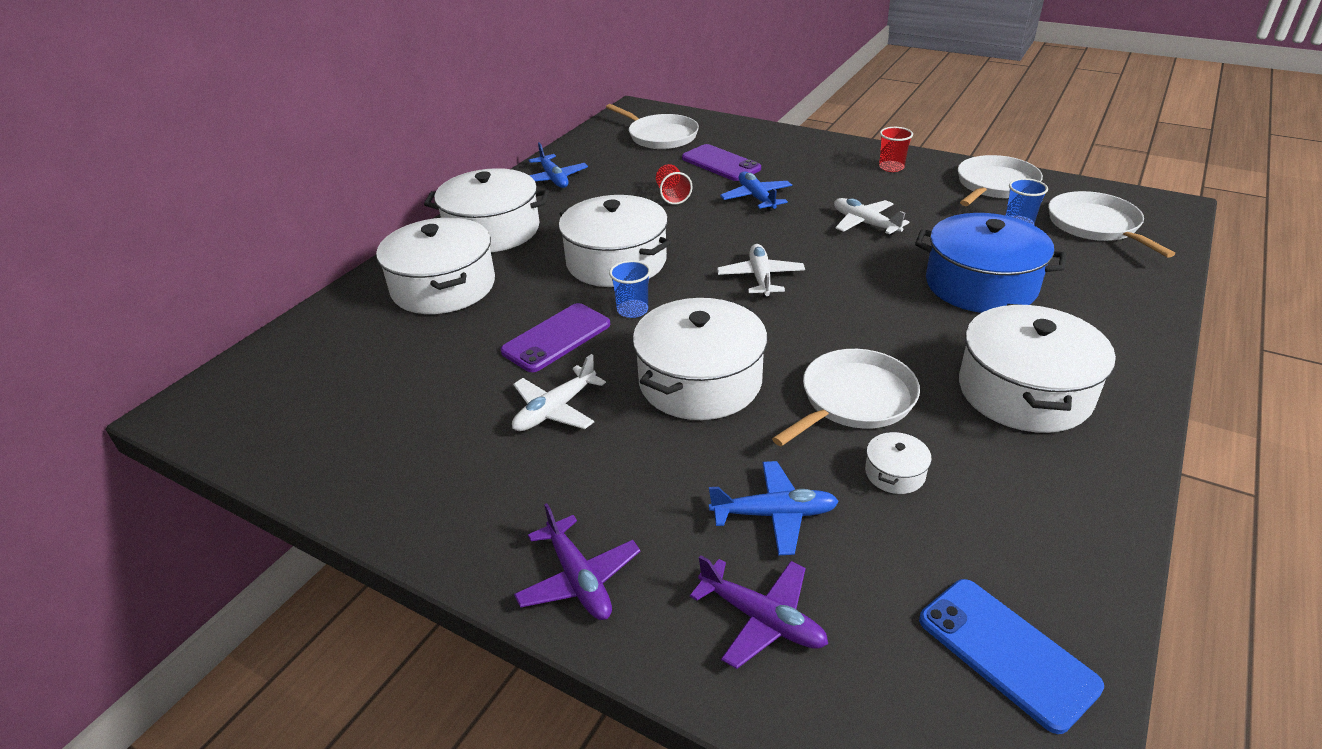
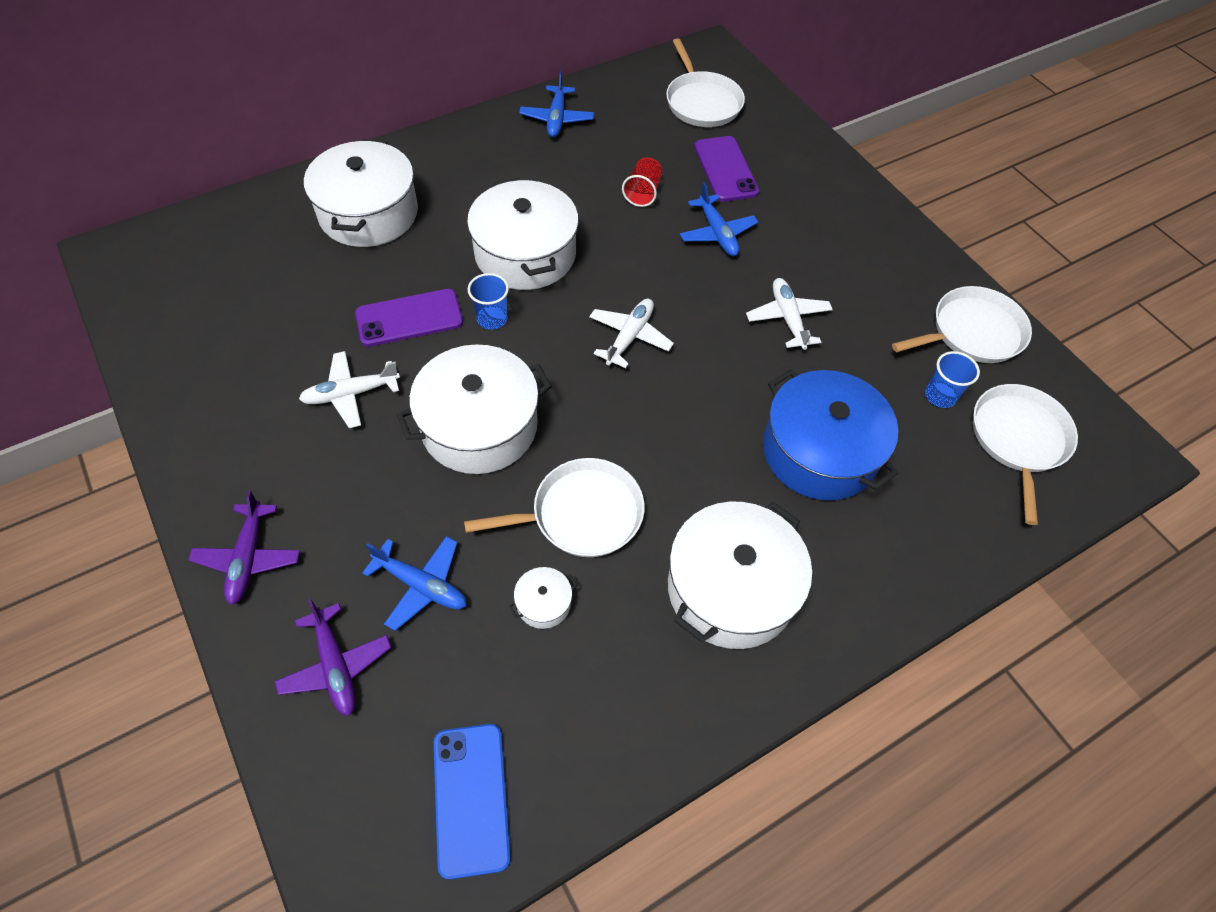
camera: 25 degrees right, 20 degrees up
(493, 230) = (455, 163): white pot -> none
(756, 198) = (717, 233): blue plane -> blue plane turned 150 degrees clockwise
(891, 167) = (889, 255): red cup -> none

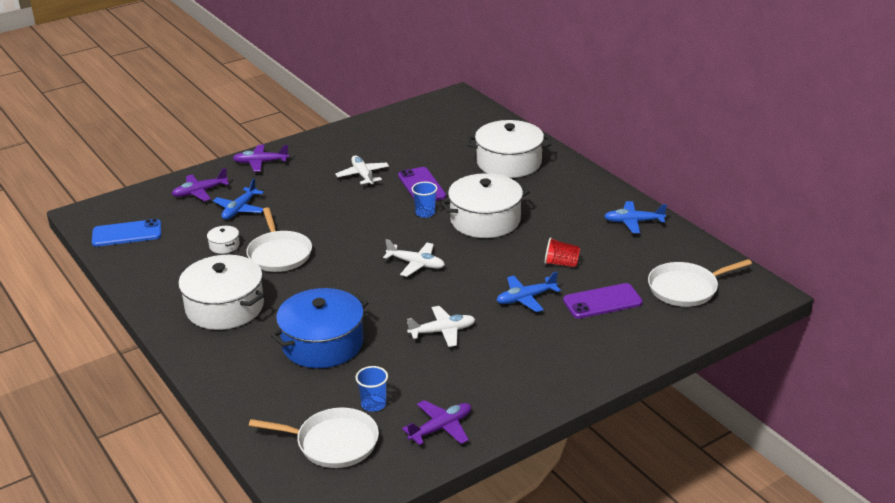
camera: 90 degrees right, 25 degrees down
(479, 426) = (341, 216): white pot -> none
(972, 332) = (441, 428): white pan -> purple plane

